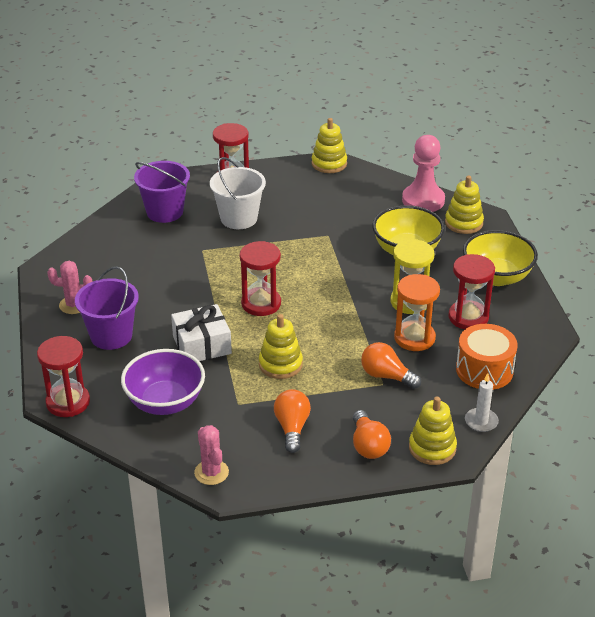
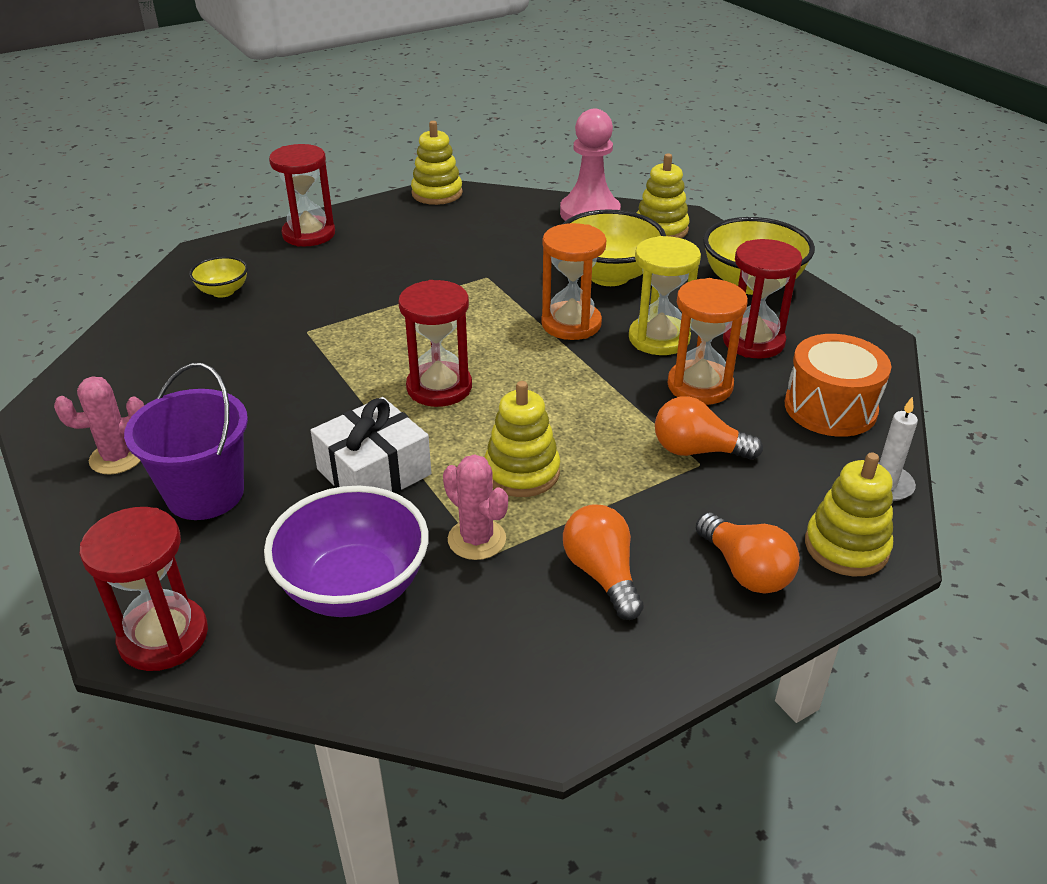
camera: 20 degrees left, 0 degrees up
(165, 212) = (223, 291): purple bucket -> yellow bowl
(211, 472) = (505, 701): pink cactus -> pink cactus (477, 539)
(239, 218) = (343, 279): white bucket -> none
(361, 280) = (571, 324): none -> orange hourglass

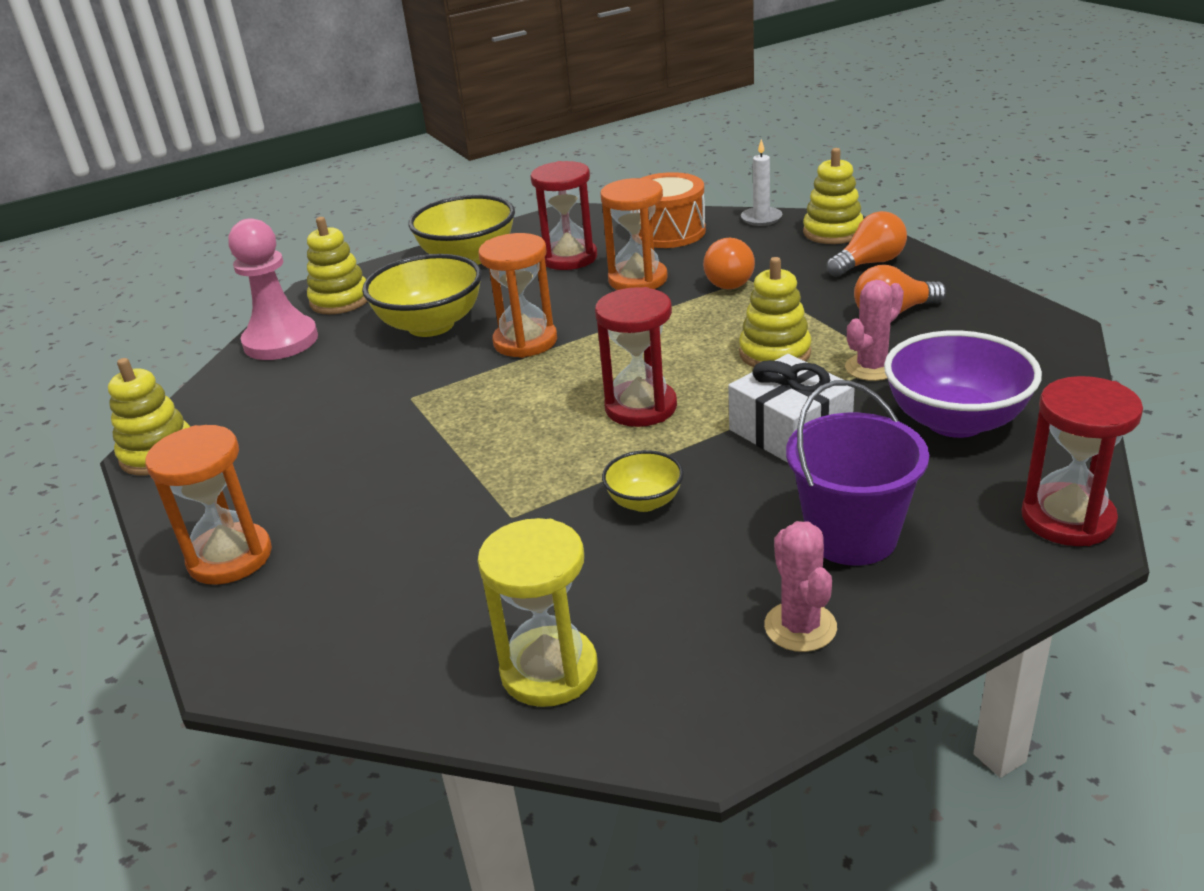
camera: 85 degrees left, 5 degrees down
(223, 291) = (384, 616): yellow bowl -> yellow bowl (644, 501)
(309, 234) = (230, 557): red hourglass -> orange hourglass
(659, 338) = (559, 298): yellow hourglass -> yellow hourglass (549, 670)

